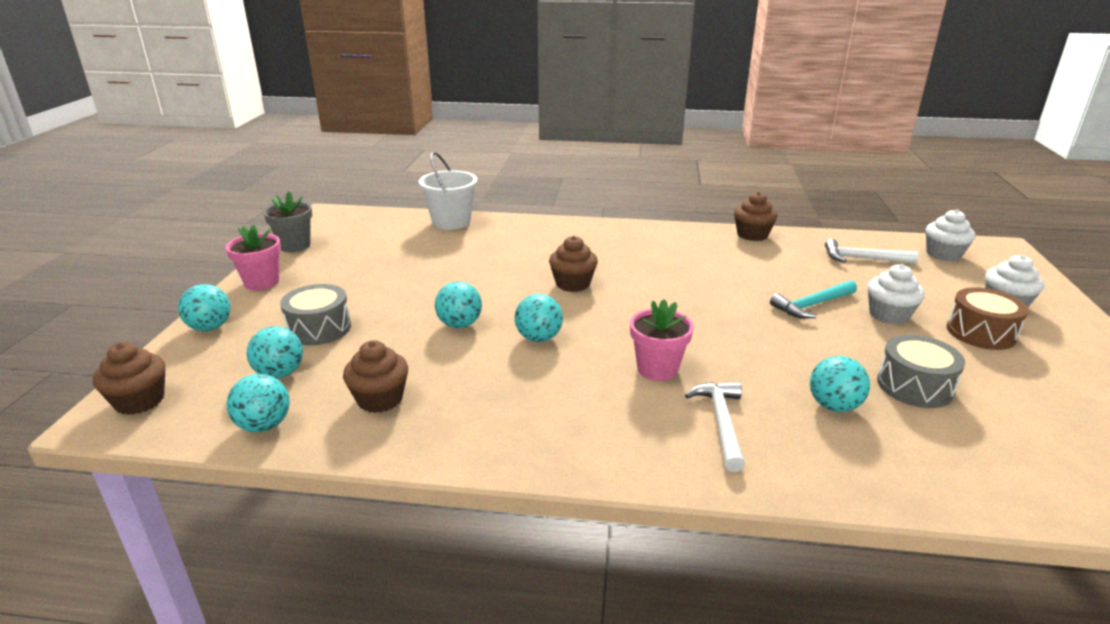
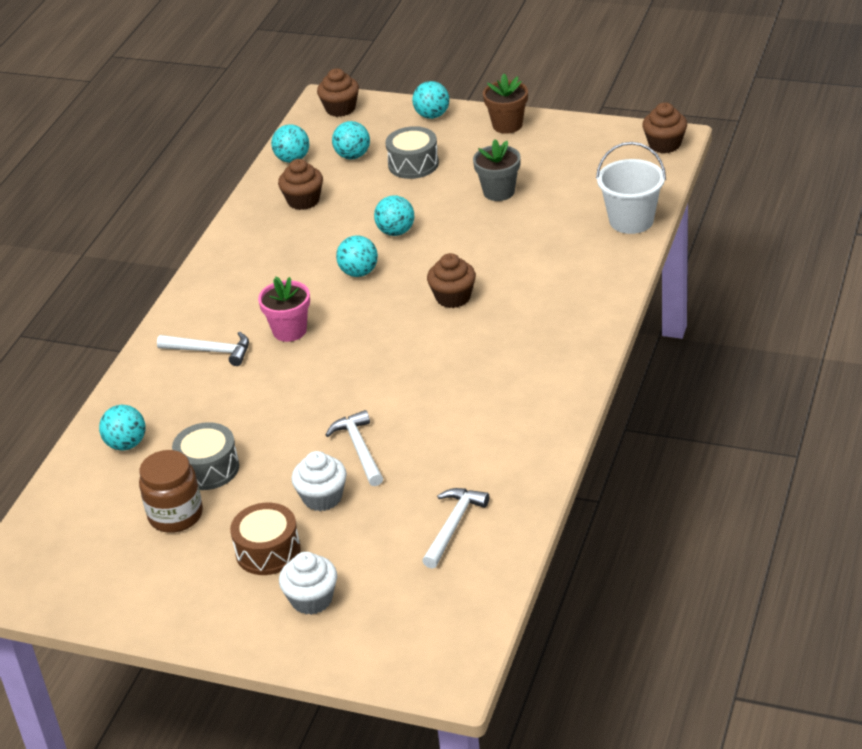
camera: 105 degrees right, 10 degrees up
(262, 282) = (507, 125): pink flower pot -> brown flower pot
(294, 245) = (586, 130): grey flower pot -> grey flower pot (499, 192)
(752, 235) = (545, 449): brown cupcake -> brown cupcake (664, 144)
(812, 305) = (359, 449): turquoise hammer -> white hammer
(833, 406) = (204, 413): turquoise ball -> turquoise ball (126, 444)
(943, 254) = (446, 606): white cupcake -> none
(1000, 395) = (175, 515): none -> brown jar

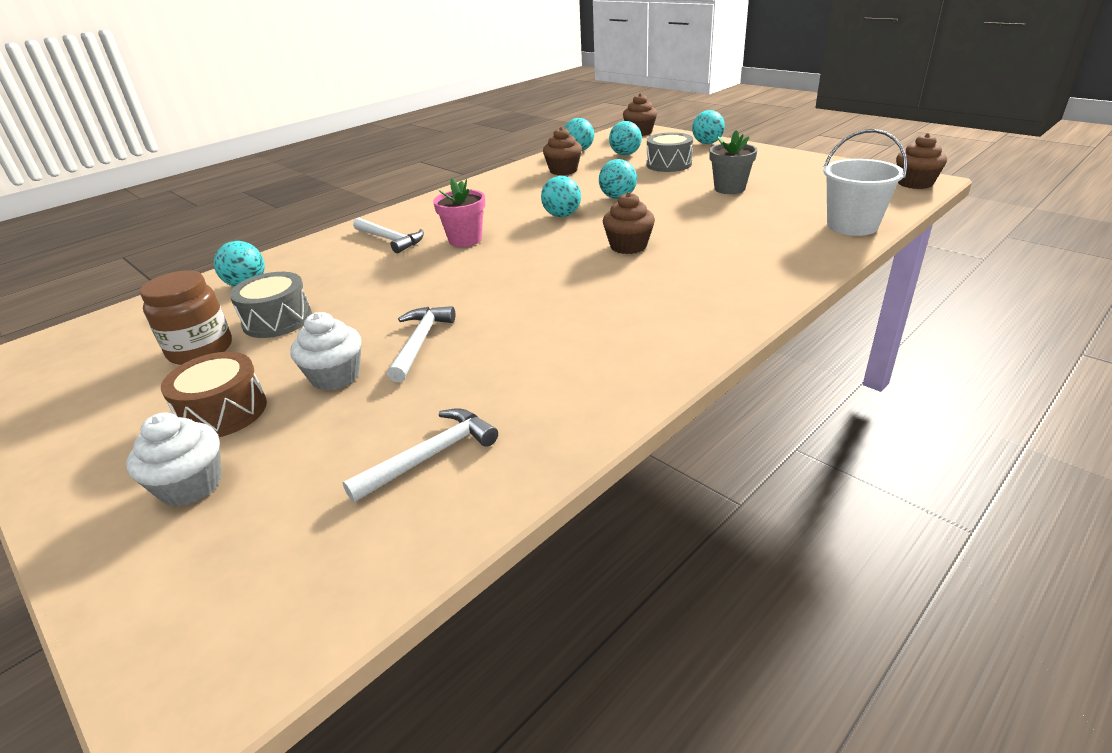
camera: 25 degrees right, 5 degrees down
(507, 125) = (767, 155): brown flower pot -> none

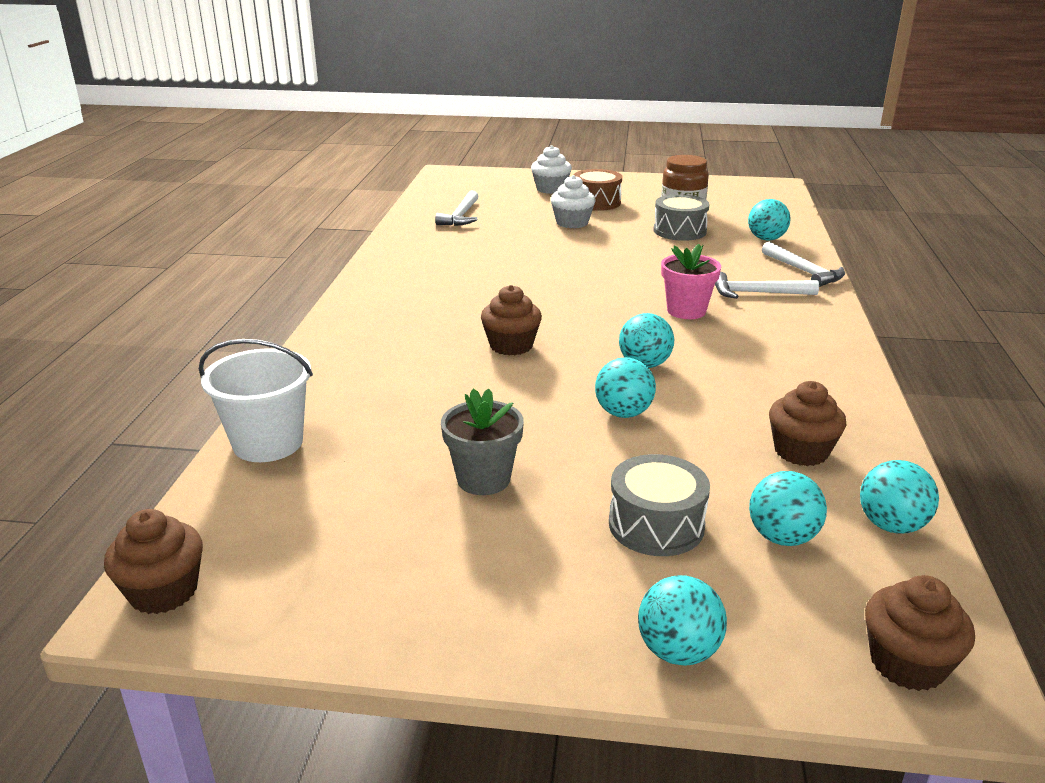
camera: 140 degrees right, 5 degrees down
(420, 342) = (556, 244): white hammer -> white hammer (804, 271)

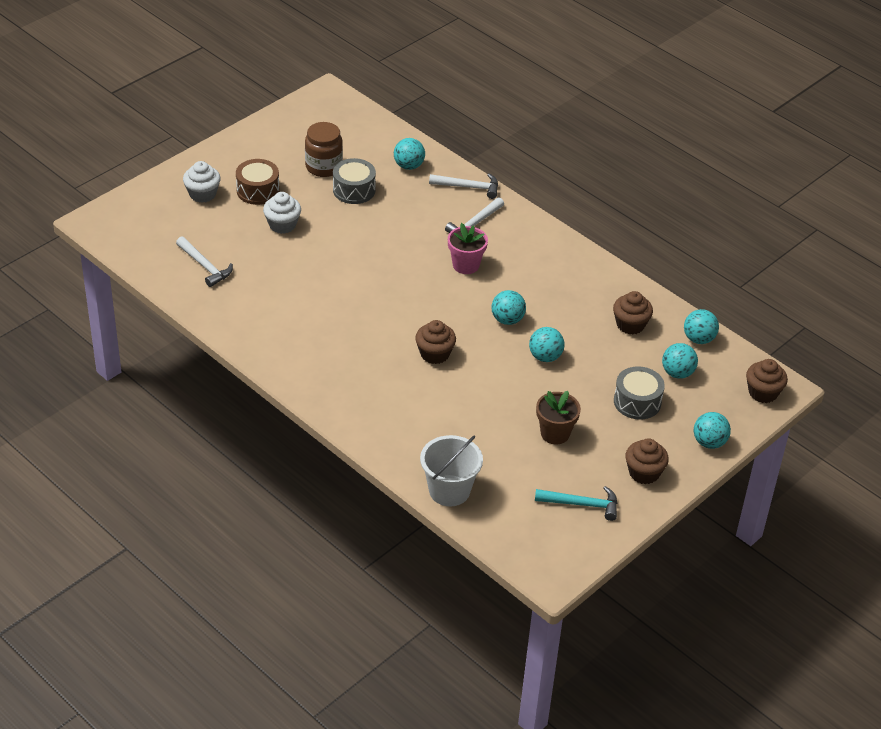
camera: 55 degrees left, 15 degrees up
(163, 591) = (545, 566): brown cupcake -> brown cupcake (644, 473)
(351, 568) = (582, 504): none -> turquoise hammer
(483, 479) = (555, 433): grey flower pot -> brown flower pot

